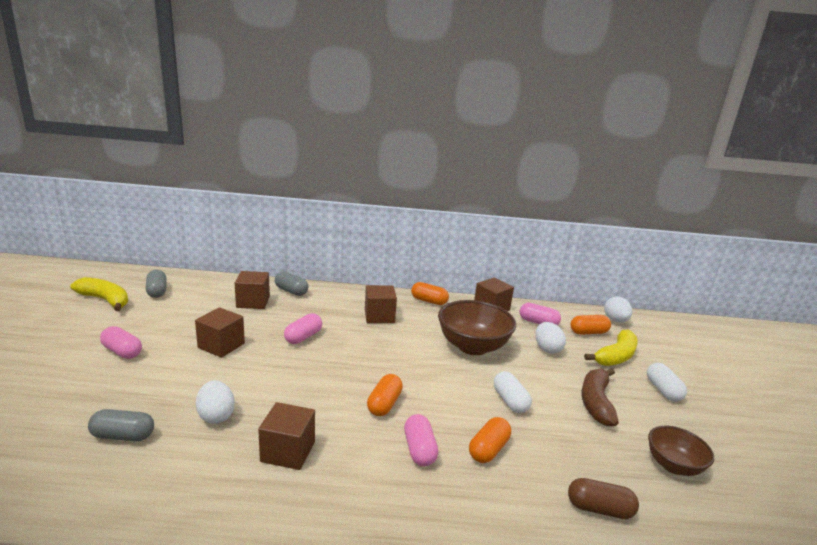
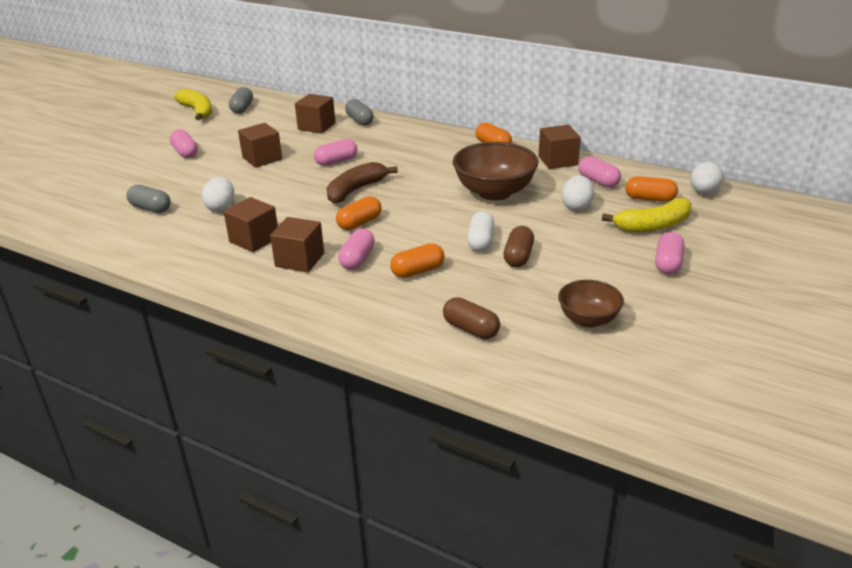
camera: 30 degrees right, 10 degrees up
(379, 316) = (425, 153): brown cube -> brown cube (300, 260)
(555, 410) = (518, 257): none -> brown capsule
(596, 402) = (572, 259): brown banana -> brown banana (356, 190)
(663, 390) = (668, 263): white capsule -> pink capsule

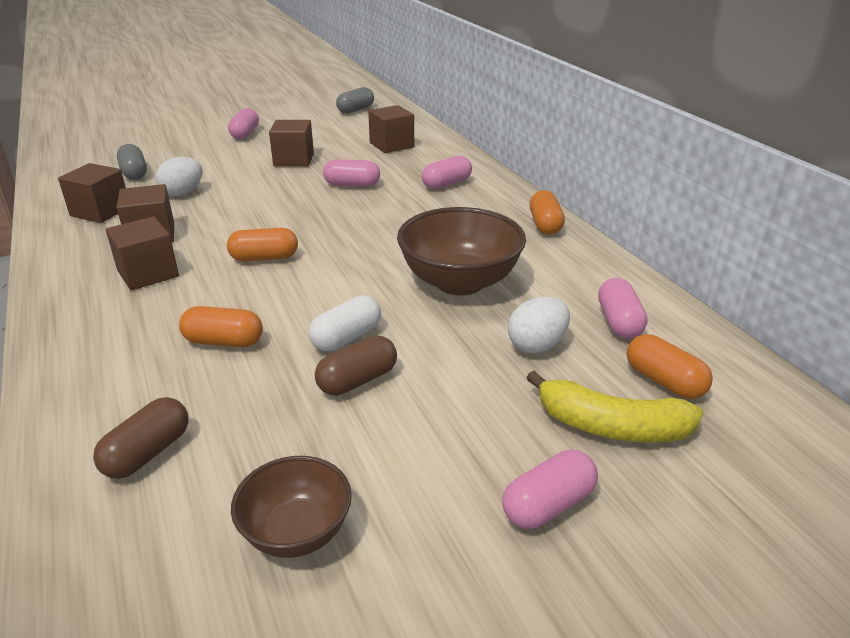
camera: 35 degrees right, 0 degrees up
(197, 111) = (316, 102): yellow banana -> none
(356, 190) = (321, 221): brown banana -> none
(357, 259) = (195, 297): pink capsule -> pink capsule (446, 184)
(360, 121) = (441, 152): grey capsule -> none
(471, 329) = (148, 453): brown capsule -> brown capsule turned 45 degrees clockwise
(558, 161) = (601, 273): brown cube -> brown cube (100, 211)
(703, 192) = (774, 410): white egg -> none

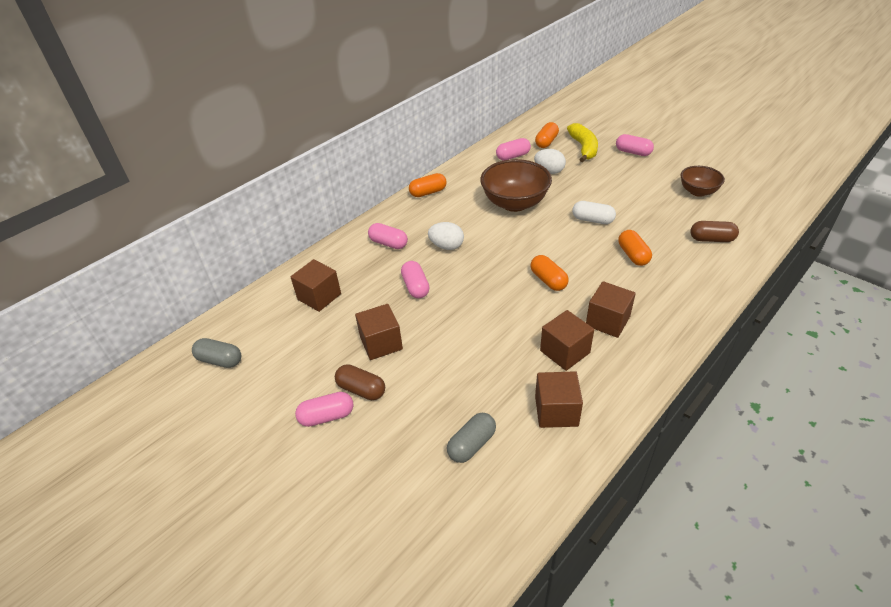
camera: 110 degrees left, 10 degrees up
(183, 193) = (489, 378): white egg -> white egg (446, 246)
(357, 380) = (617, 206): brown capsule -> brown capsule (361, 389)

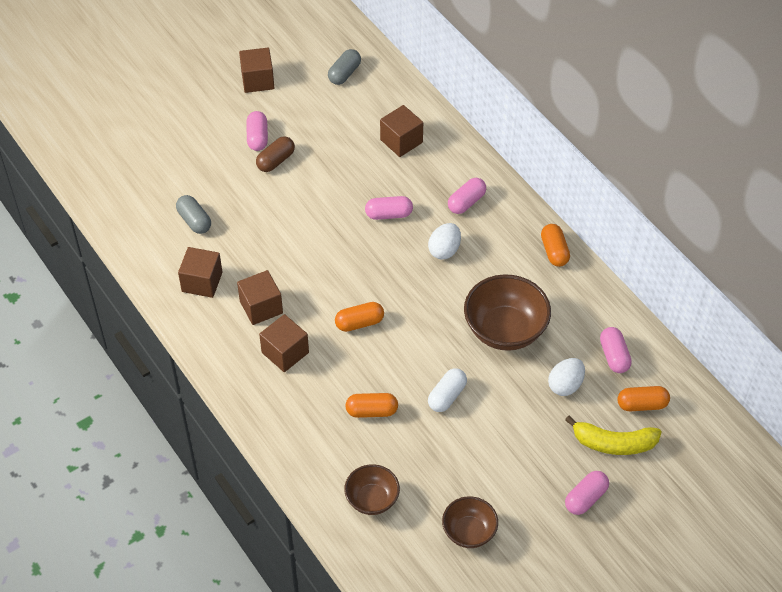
camera: 100 degrees right, 10 degrees up
(381, 343) = (323, 179): brown cube -> brown cube (257, 80)
(546, 142) = (642, 404): orange capsule -> orange capsule turned 45 degrees counterclockwise
(711, 239) = (372, 499): brown capsule -> brown bowl

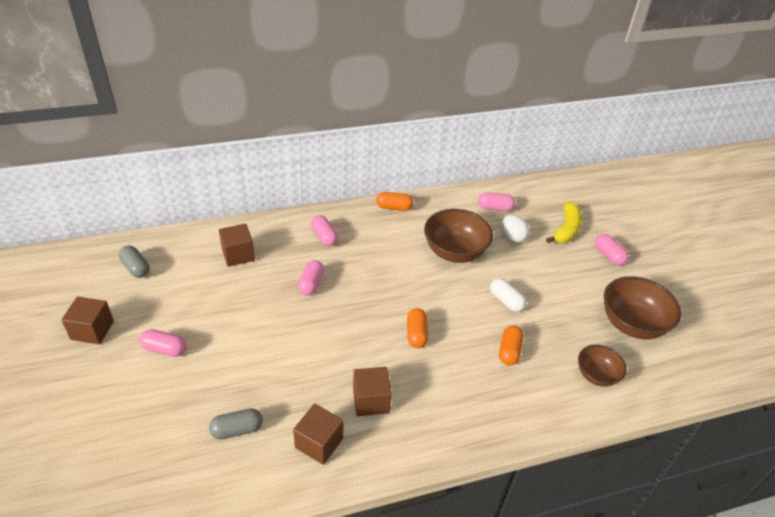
camera: 75 degrees left, 10 degrees down
(276, 161) = (203, 343): brown capsule -> none
(285, 352) = (429, 395): brown cube -> none
(444, 250) = (365, 262): white egg -> none
(469, 532) = (632, 324): brown bowl -> brown bowl, size x1.69
(642, 404) = (537, 208): orange capsule -> none

